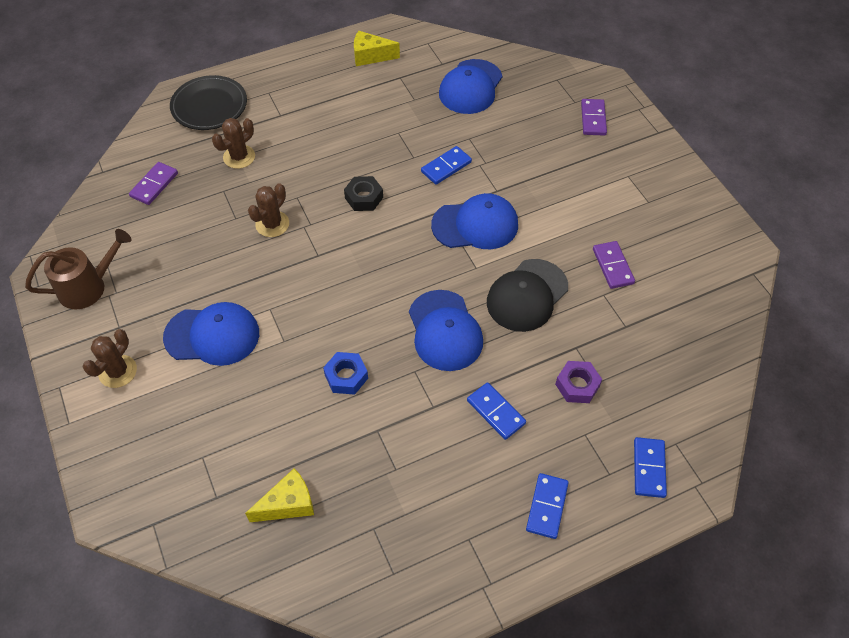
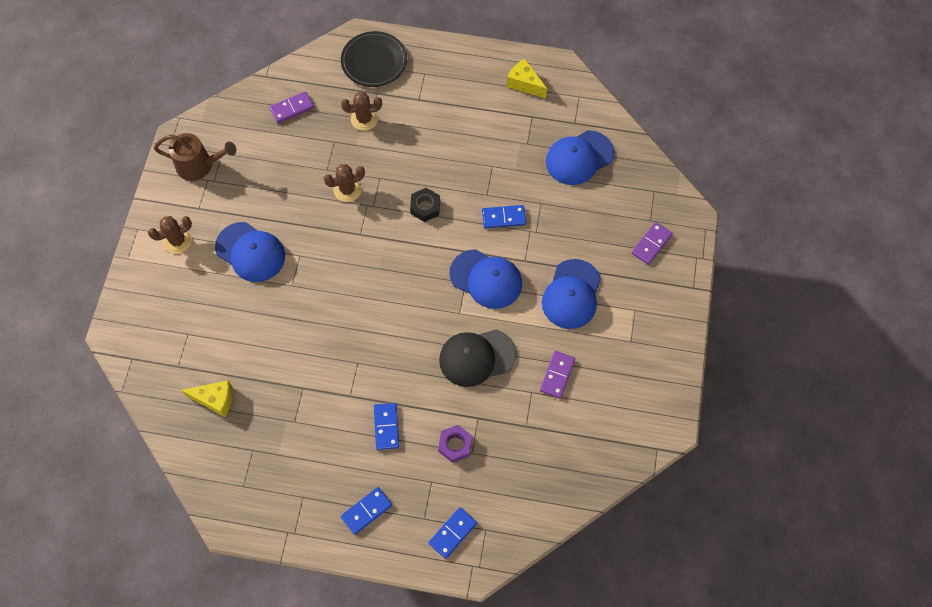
camera: 35 degrees right, 10 degrees up
(346, 376) = (311, 337): blue nut -> none
(445, 331) = (400, 347): blue cap -> blue cap (571, 294)

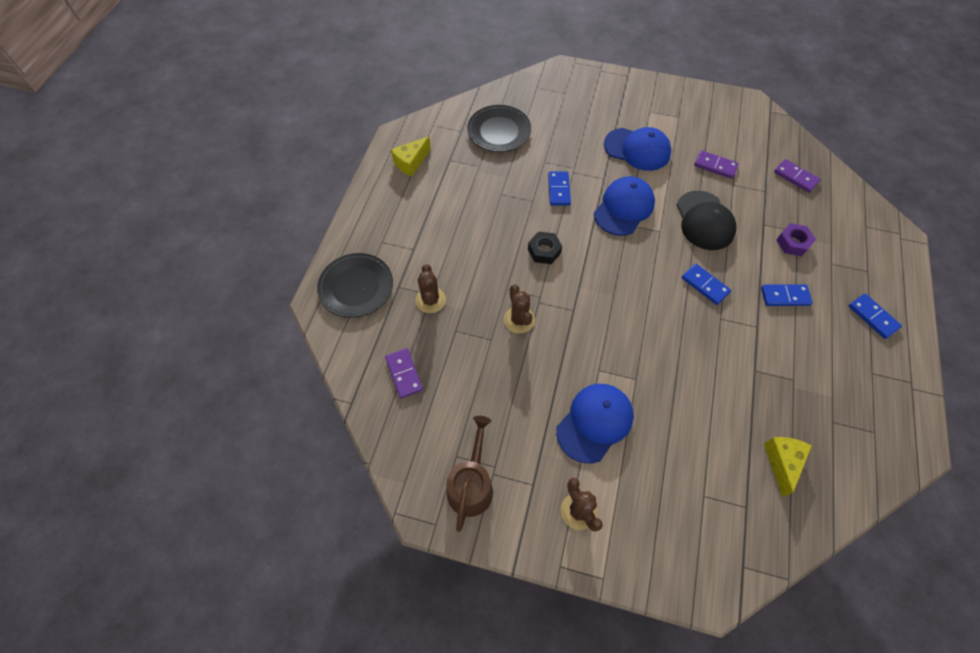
camera: 85 degrees left, 5 degrees down
(453, 533) = (876, 250): blue domino -> blue domino (705, 285)
(579, 158) = (499, 131): blue cap -> black plate
(651, 244) = (588, 95): purple domino -> purple domino (795, 177)

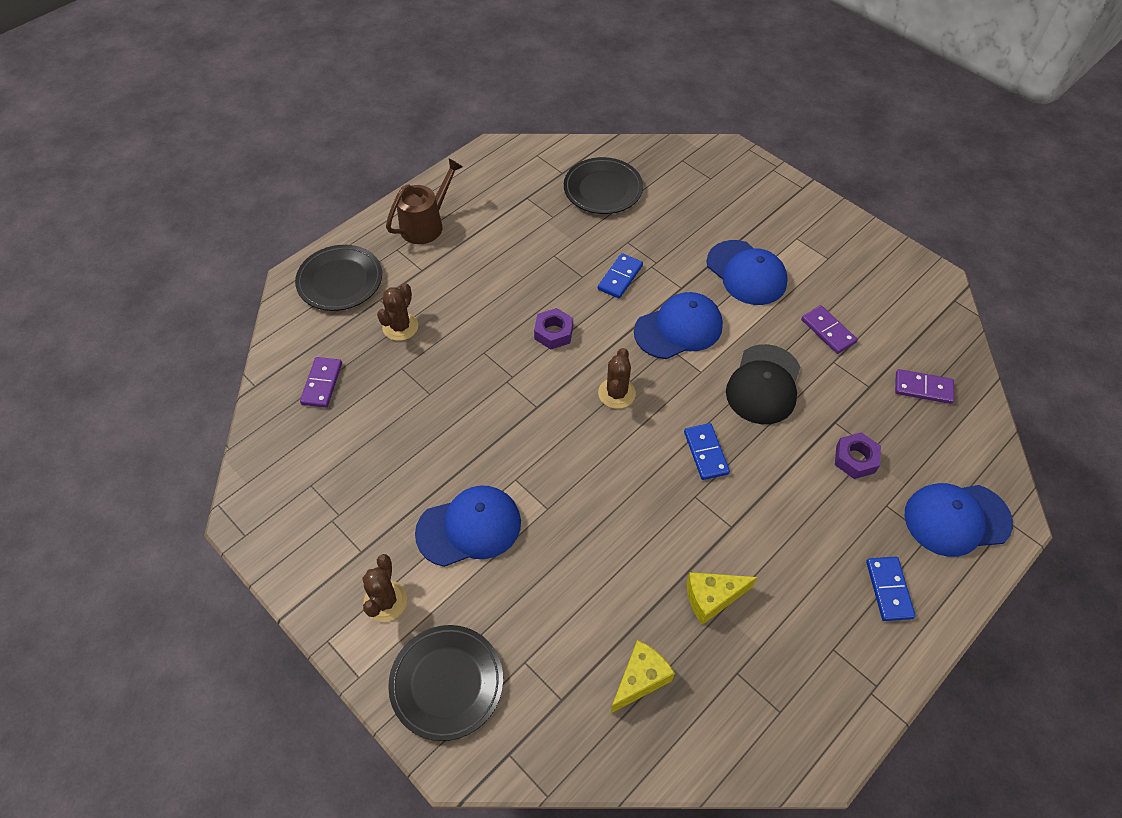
camera: 30 degrees right, 5 degrees down
(411, 162) = (485, 183): yellow cheese -> yellow cheese (712, 598)
(471, 484) = (304, 518): brown watering can -> brown watering can (426, 224)
(519, 320) = (472, 388): brown cactus -> brown cactus (616, 393)
(544, 251) = (553, 333): black nut -> purple nut
(666, 544) = (447, 683): none -> black plate
(785, 296) = (794, 511): blue domino -> none
(795, 177) = (923, 388): purple domino -> purple domino turned 60 degrees counterclockwise
(874, 251) = (956, 519): none -> blue cap

